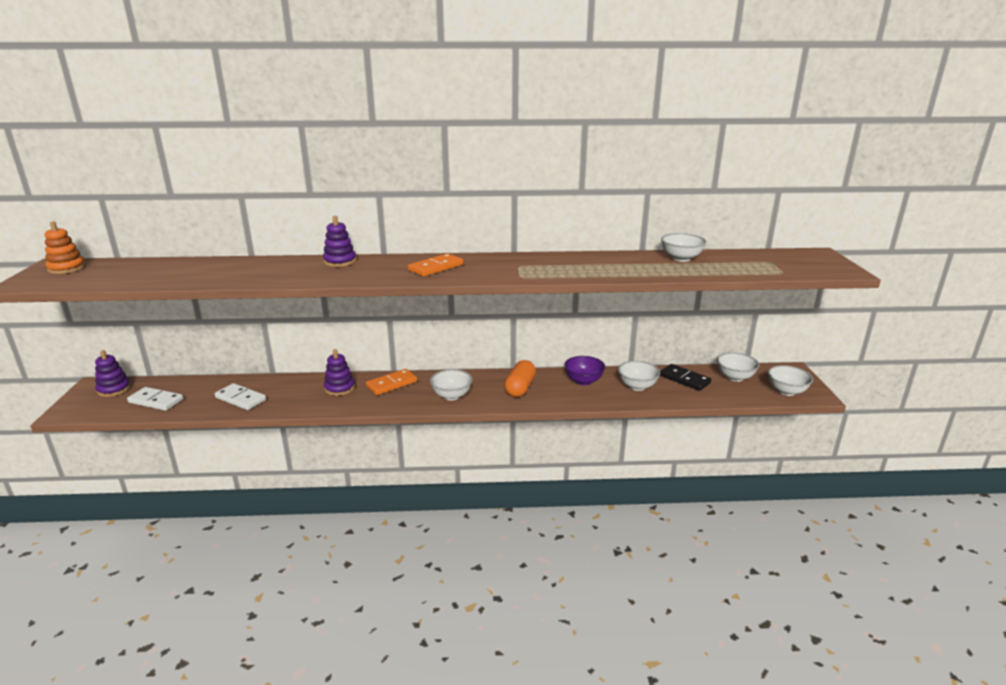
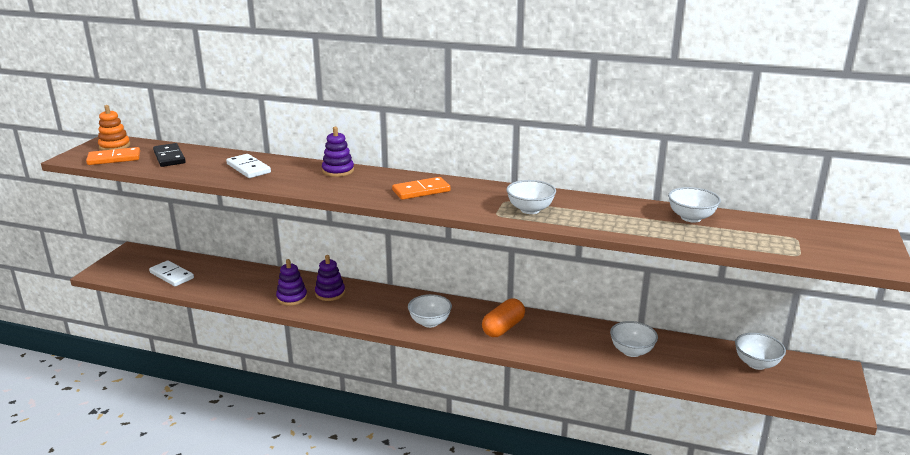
camera: 20 degrees right, 0 degrees up
(114, 389) = (145, 257): purple stacking toy -> purple stacking toy (292, 298)
(241, 399) = (240, 287): white domino -> white domino (248, 168)
(392, 384) = (380, 298): orange domino -> orange domino (114, 159)
(583, 381) = (575, 333): purple bowl -> none
(684, 379) = (692, 354): black domino -> black domino (169, 157)
(786, 391) = (810, 394): white bowl -> white bowl (530, 210)

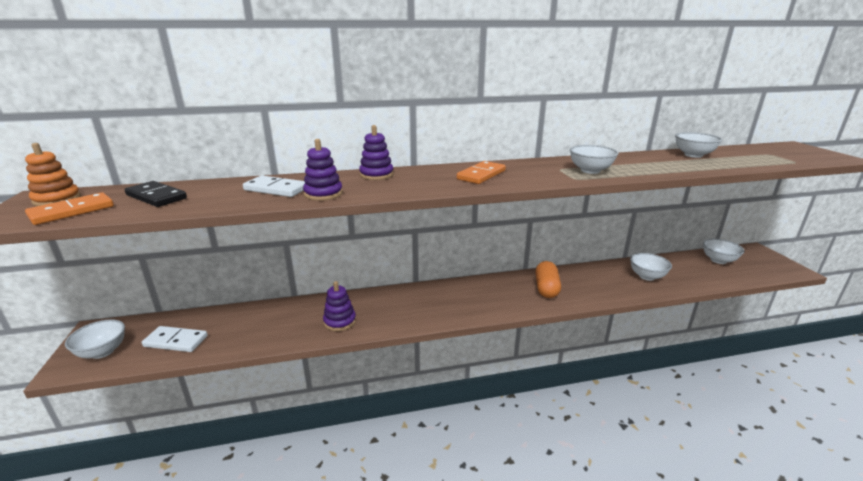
camera: 30 degrees left, 0 degrees up
(330, 293) = (372, 305): purple stacking toy -> purple stacking toy (323, 194)
(430, 322) = (488, 302): white bowl -> white bowl (102, 352)

